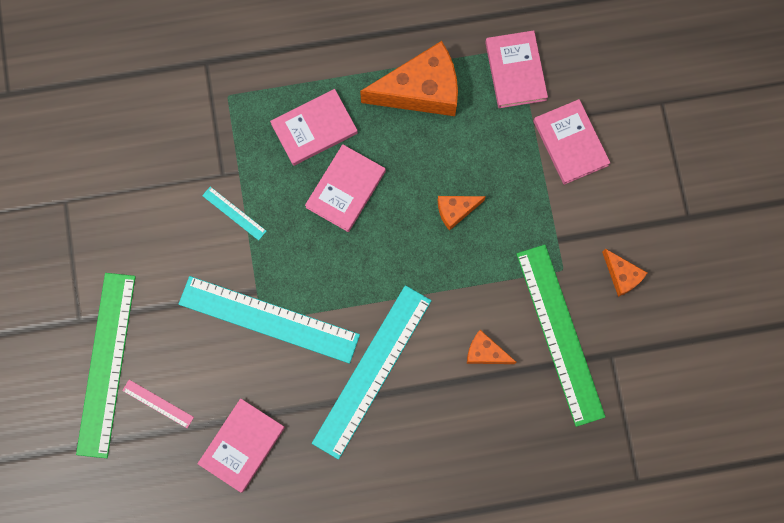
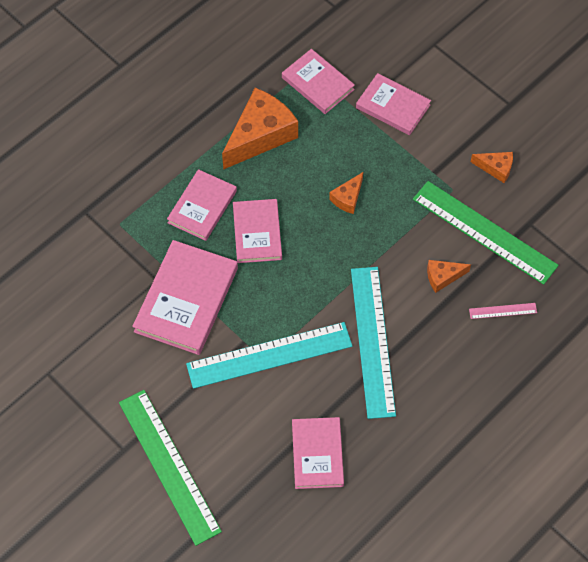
camera: 35 degrees left, 15 degrees down
(158, 403) = (231, 467): pink ruler -> pink ruler (503, 311)
(234, 213) = (186, 300): turquoise ruler -> pink book

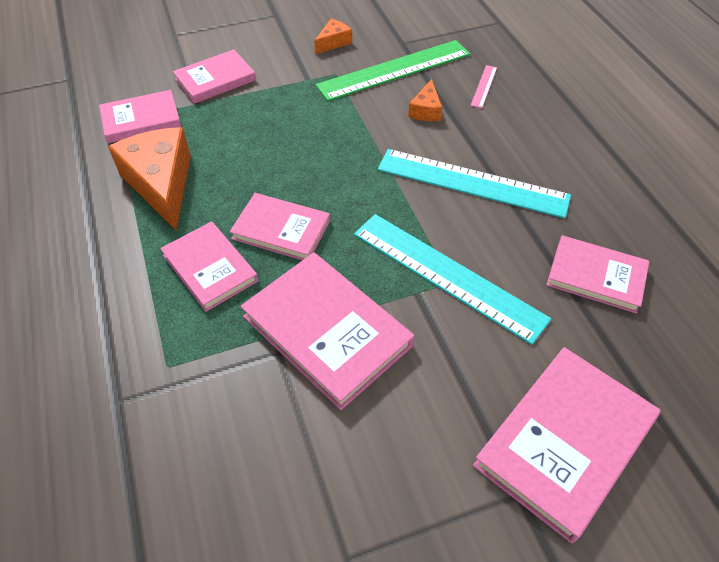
camera: 65 degrees left, 10 degrees down
(169, 466) = (565, 442): green ruler -> pink book
(269, 355) = (447, 275): turquoise ruler -> turquoise ruler turned 60 degrees counterclockwise
(348, 198) = (292, 144): orange cheese -> none

